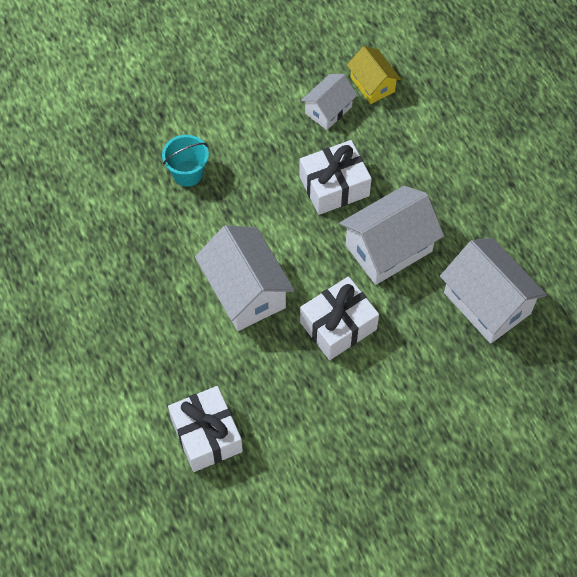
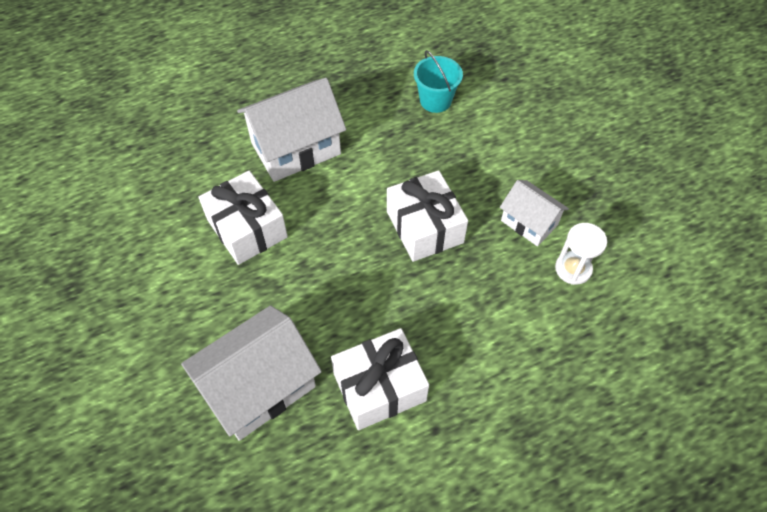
camera: 90 degrees right, 5 degrees down
(206, 435) = (145, 121): white gift -> white gift (379, 387)
(372, 84) = (573, 269): yellow house -> white hourglass
(388, 248) = (341, 280): white house -> none

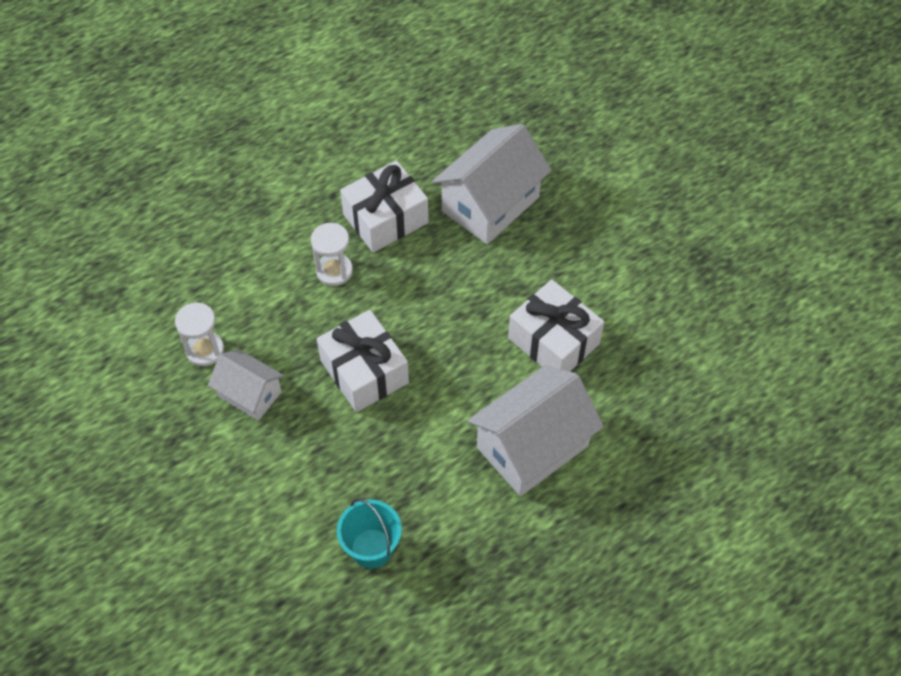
camera: 170 degrees right, 0 degrees up
(442, 332) = (334, 271): none -> white hourglass

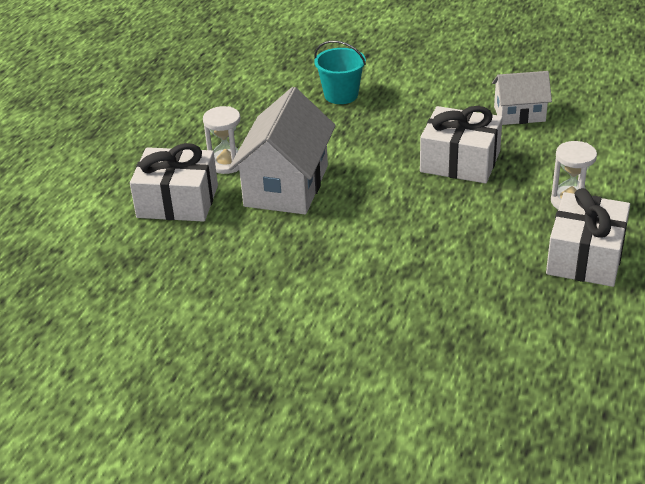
camera: 145 degrees right, 20 degrees down
(205, 350) = (584, 117): white hourglass -> white hourglass (227, 163)
(490, 204) = (512, 321): white house -> none
(554, 341) = (336, 253): white gift -> white gift (177, 201)

